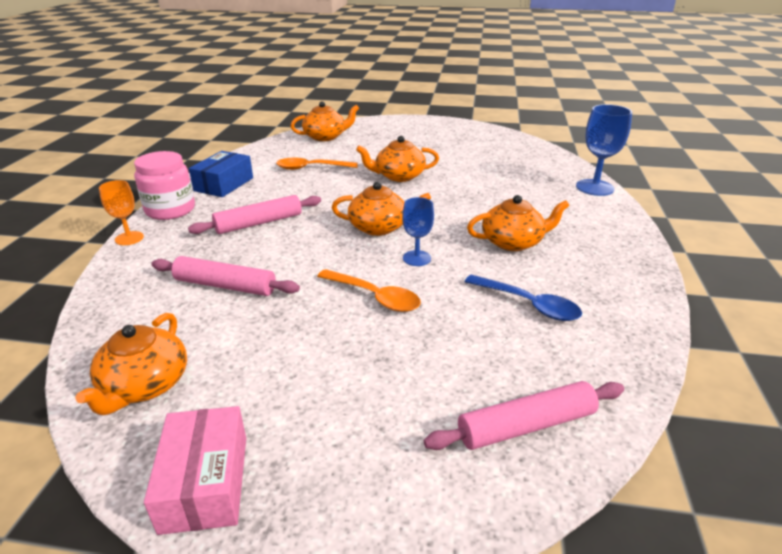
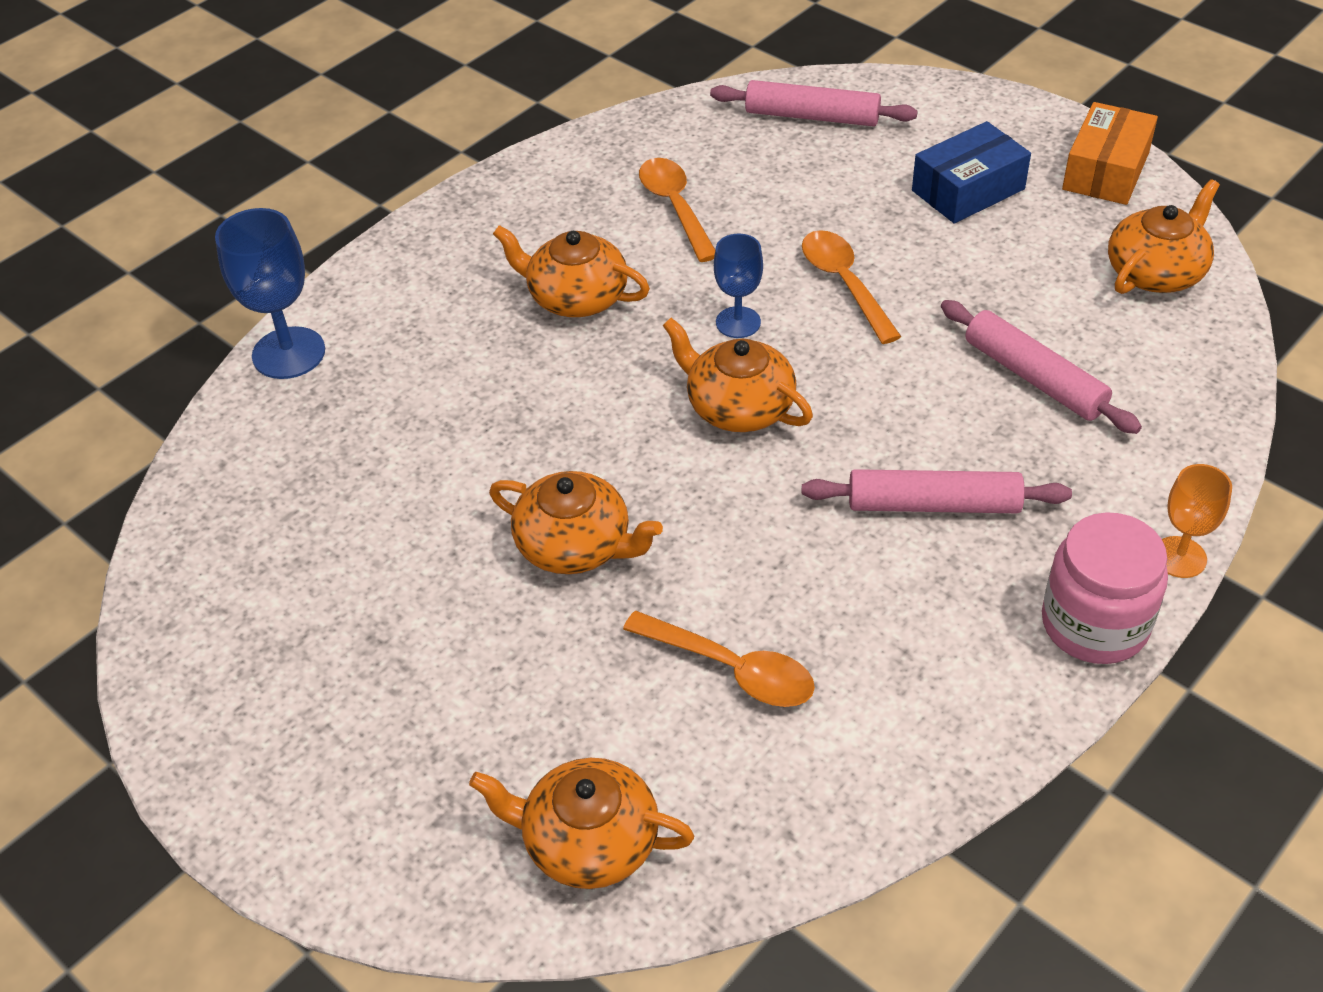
camera: 145 degrees left, 15 degrees up
(205, 482) = (1105, 171): pink box -> orange box
(224, 184) = (959, 684): blue box -> blue box (968, 190)
(528, 304) = (675, 207): blue spoon -> orange spoon

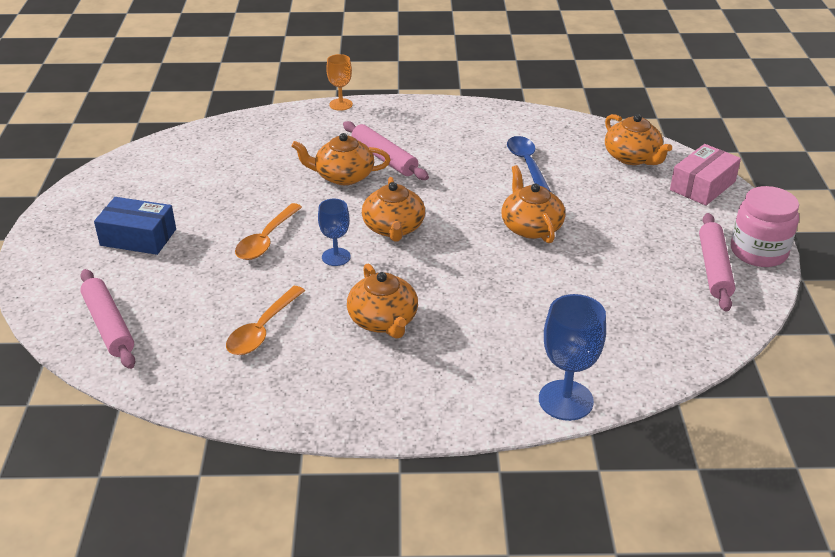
camera: 135 degrees left, 10 degrees down
(405, 862) = (702, 186): none -> pink box
(731, 669) = (526, 164): orange spoon -> blue spoon
(1034, 378) = (275, 165): pink rolling pin -> pink rolling pin (714, 268)
(1094, 624) = (397, 108): pink jar -> pink jar (758, 252)
(1105, 171) = (77, 204): orange box -> none
(1156, 272) = (158, 163): orange teapot -> orange teapot (343, 176)

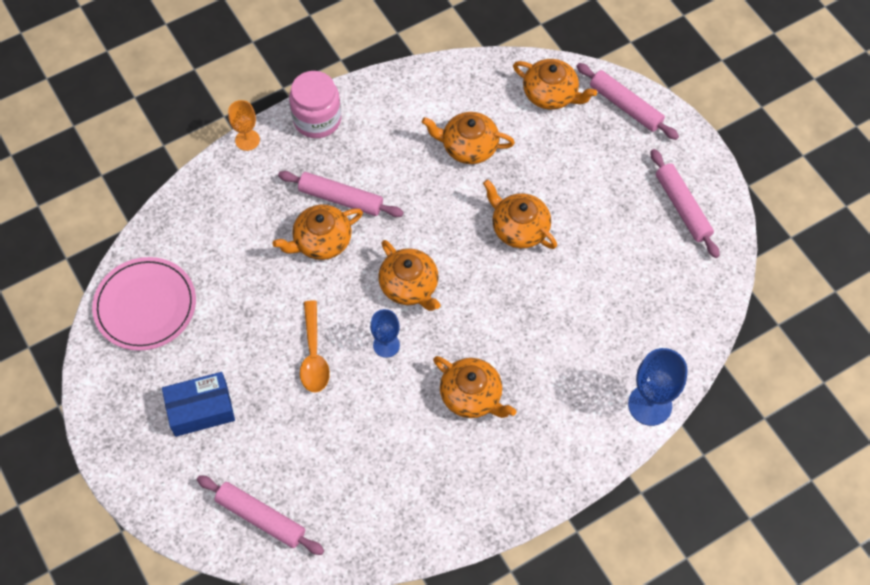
camera: 30 degrees left, 25 degrees up
(164, 164) = (145, 306): none -> pink plate
(262, 329) = (386, 455): orange spoon -> none
(526, 164) = (468, 146): blue spoon -> orange teapot
(702, 186) = (625, 106): pink box -> pink rolling pin
(758, 252) = (705, 170): pink jar -> pink jar (317, 119)

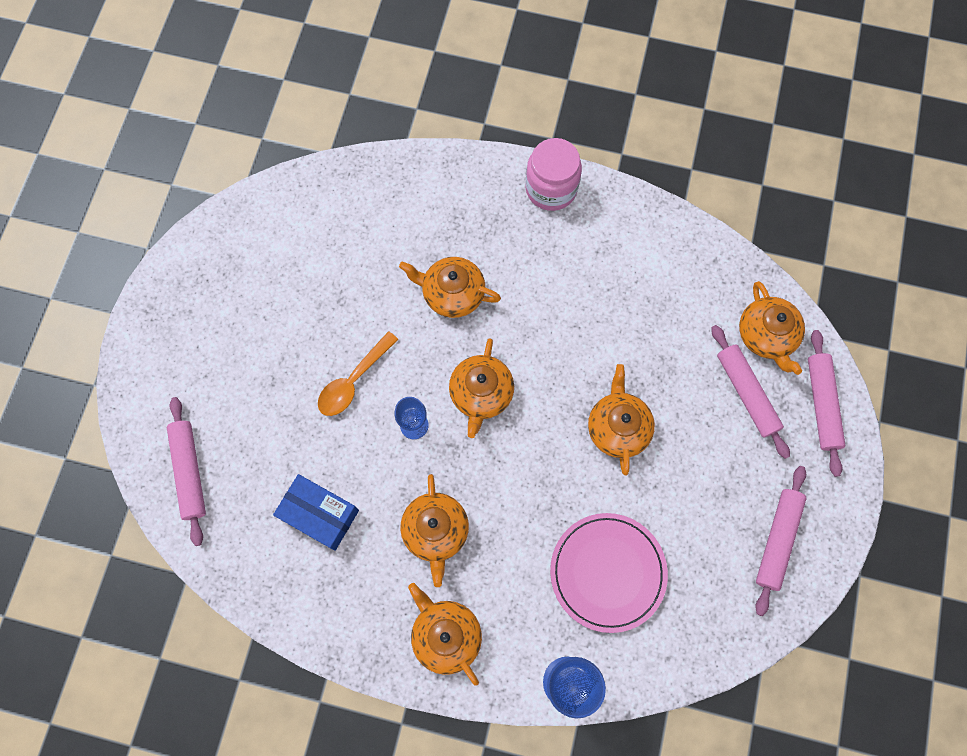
camera: 45 degrees right, 10 degrees up
(145, 306) = (276, 227): pink plate -> pink plate (607, 572)
(201, 409) = (233, 345): blue box -> blue box (319, 514)
(247, 140) = (481, 159): orange goblet -> none
(341, 199) = (502, 272): pink rolling pin -> pink rolling pin (746, 393)
(468, 146) = (648, 319): orange teapot -> orange teapot (446, 635)

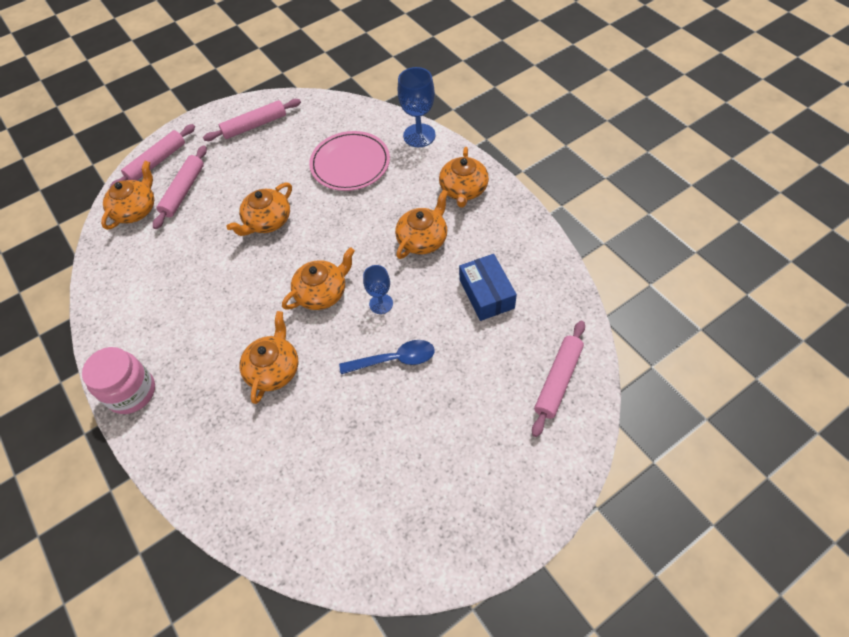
camera: 135 degrees left, 15 degrees down
(354, 381) = (394, 359): orange spoon -> blue spoon
(452, 293) = (274, 369): orange teapot -> orange teapot turned 135 degrees counterclockwise

